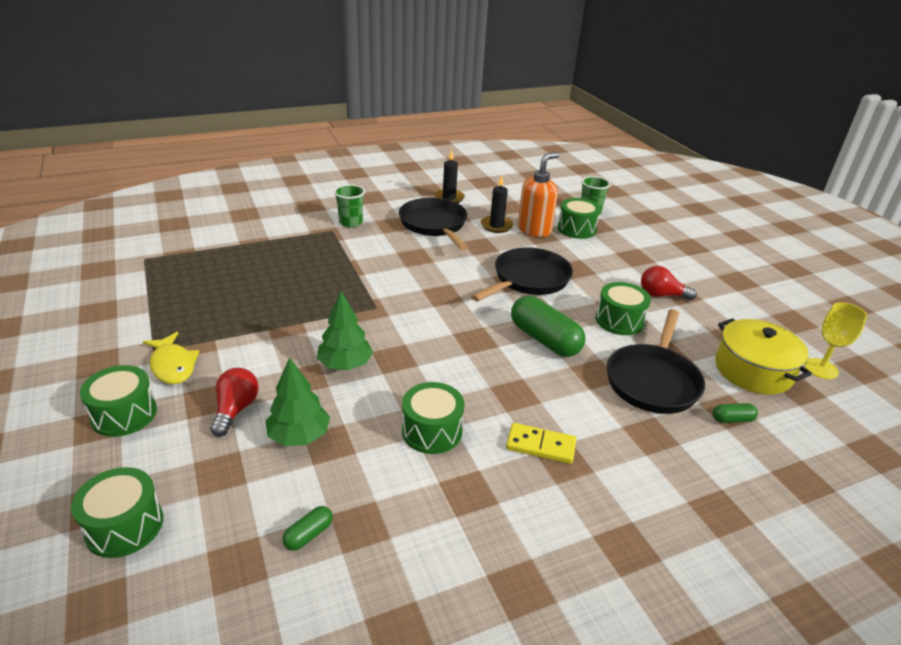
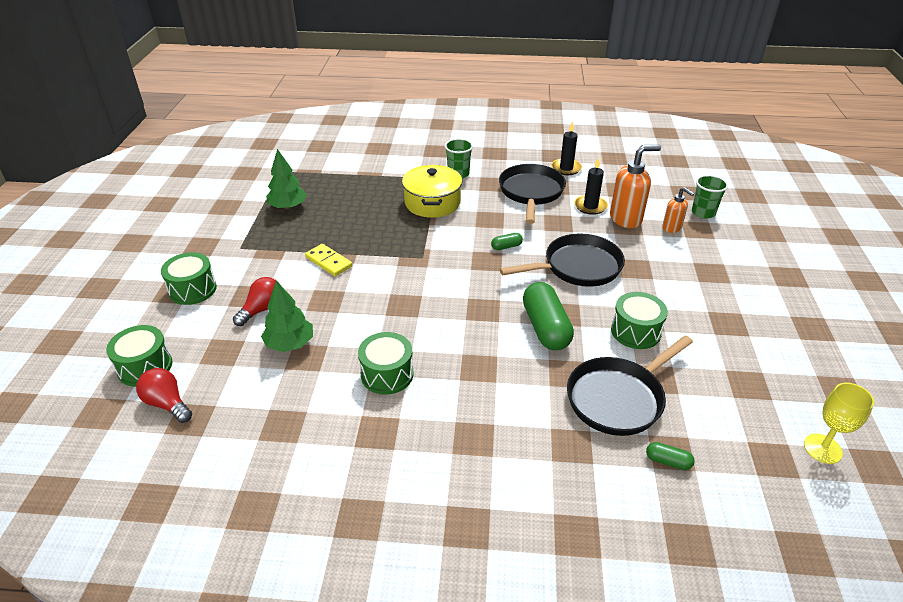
camera: 30 degrees right, 5 degrees up
(172, 365) = (245, 262): yellow fish -> none
(309, 534) = (246, 417): green capsule -> green capsule (506, 246)
(345, 365) = (362, 299): green tree -> green tree (288, 207)
(540, 445) = (464, 417): yellow domino -> yellow domino (329, 262)
(576, 229) = (672, 228): green drum -> orange soap dispenser
(661, 295) = (704, 319): red light bulb -> red light bulb (167, 404)
(753, 370) = (737, 424): yellow pot -> yellow pot (432, 203)

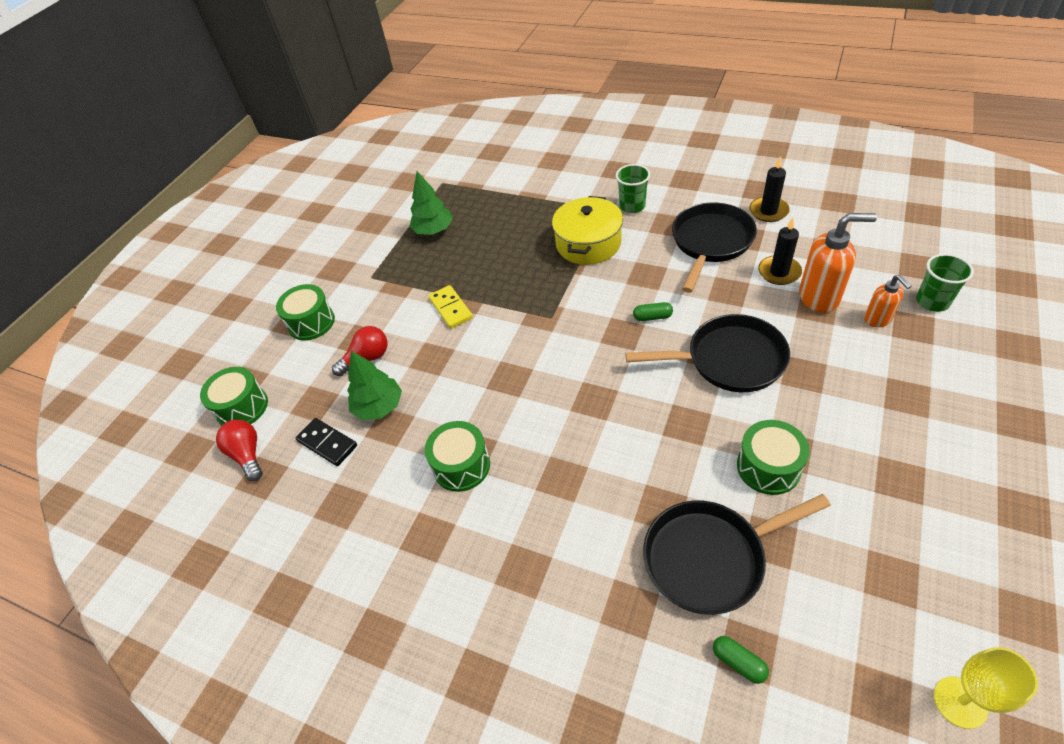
camera: 25 degrees right, 10 degrees up
(249, 380) = (327, 443): none -> black domino
(545, 328) = (658, 439): green capsule -> none

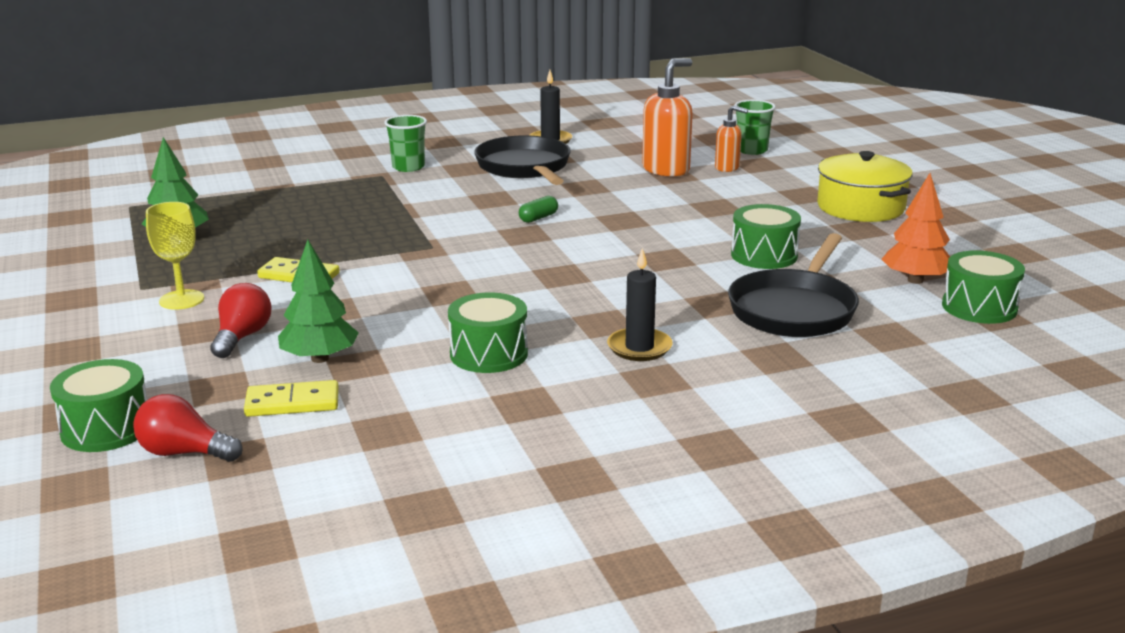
camera: 50 degrees left, 25 degrees down
(311, 322) = (105, 341): green drum -> green drum (979, 307)
(327, 443) = (292, 403): black domino -> yellow domino
(588, 243) = (397, 198): yellow pot -> yellow pot (860, 207)
(729, 360) = (646, 218): black pan -> none
(738, 662) = (892, 343): green capsule -> none
(779, 272) = (612, 167): black candle -> black candle (639, 348)
(864, 590) = (915, 280): none -> orange tree
(960, 702) = (1035, 297): yellow goblet -> yellow goblet (181, 300)

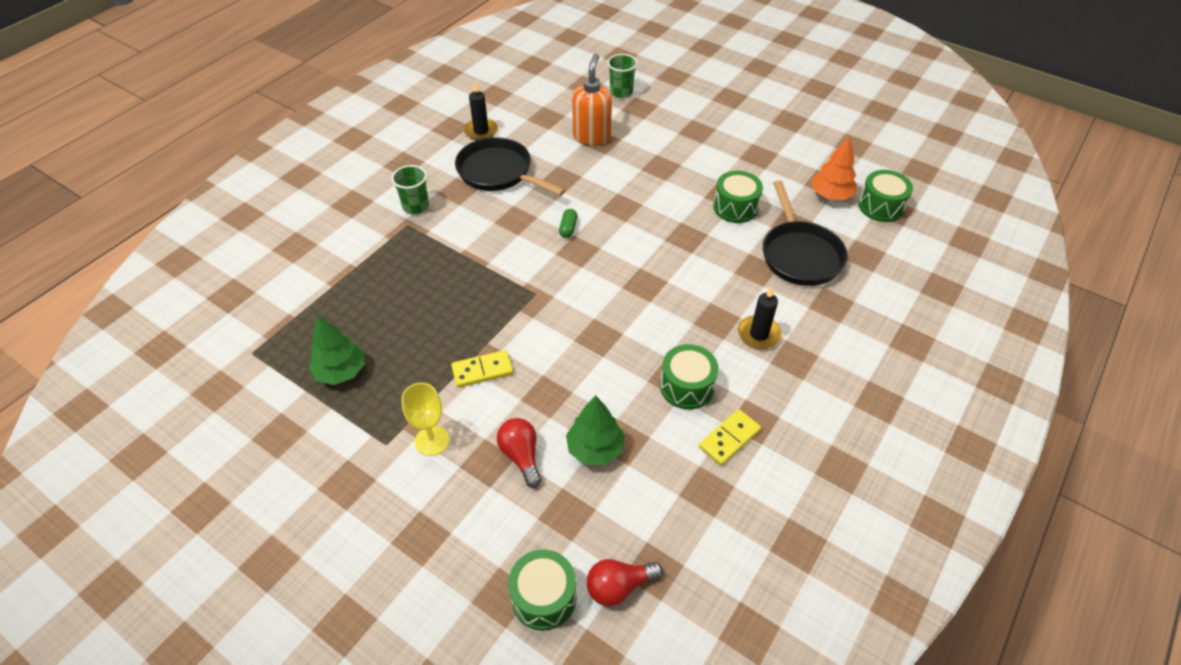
camera: 35 degrees left, 25 degrees up
(292, 403) = (627, 500): yellow domino -> yellow domino (729, 438)
(727, 168) = (626, 119): orange soap dispenser -> none
(860, 207) = (739, 132): yellow pot -> none

